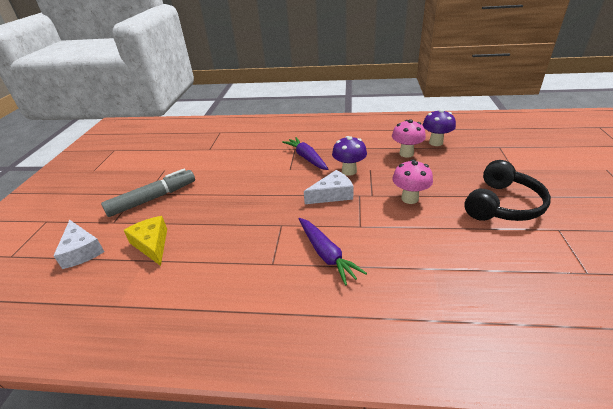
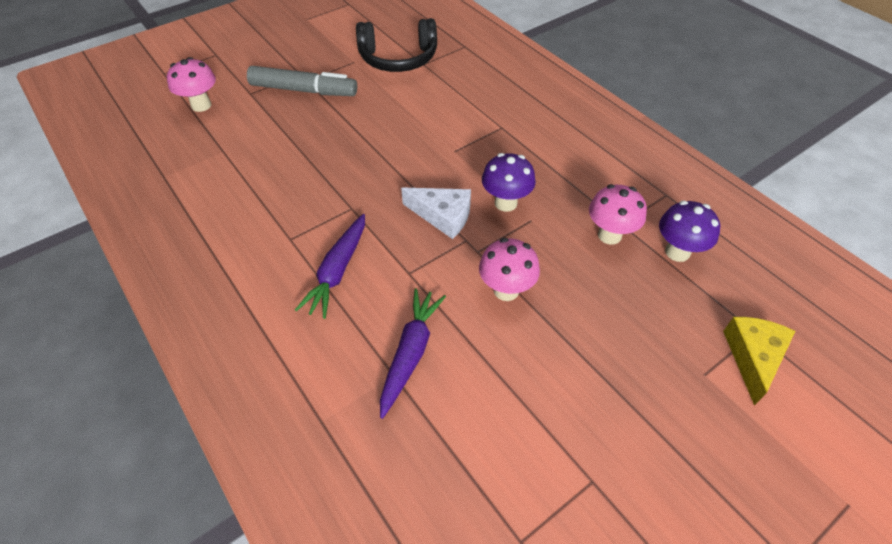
camera: 45 degrees right, 15 degrees up
(81, 251) = (201, 105): white cheese -> pink mushroom
(152, 244) = (245, 140): yellow cheese -> yellow cheese (753, 357)
(306, 158) = (493, 149): purple carrot -> purple carrot (410, 353)
(502, 204) = (590, 393): black headphones -> black headphones (398, 58)

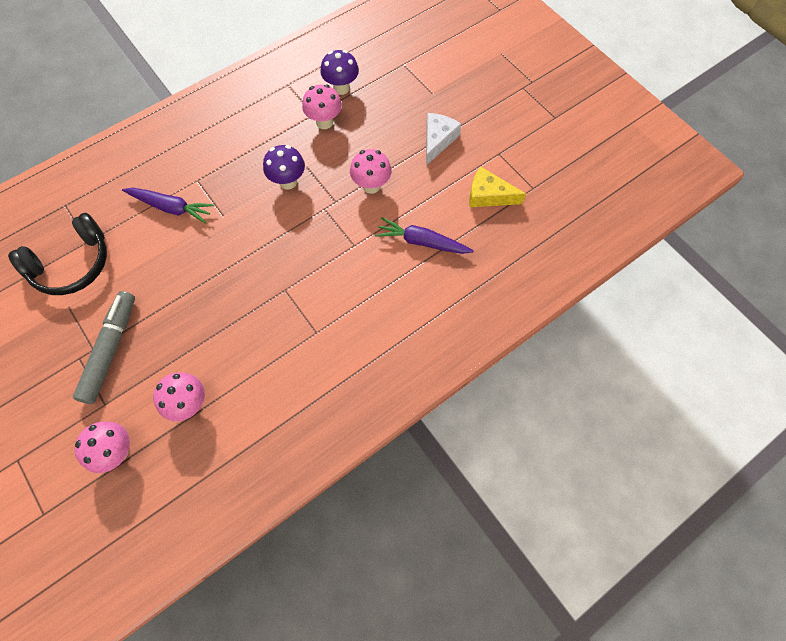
camera: 90 degrees left, 15 degrees up
(232, 145) = (189, 404): none -> pink mushroom
(337, 271) = (351, 293): purple carrot -> purple carrot (171, 207)
(398, 58) = (72, 264): black headphones -> black headphones turned 60 degrees clockwise
(443, 216) = (299, 223): white cheese -> white cheese (437, 140)
(753, 357) = (421, 69): yellow cheese -> yellow cheese (488, 195)

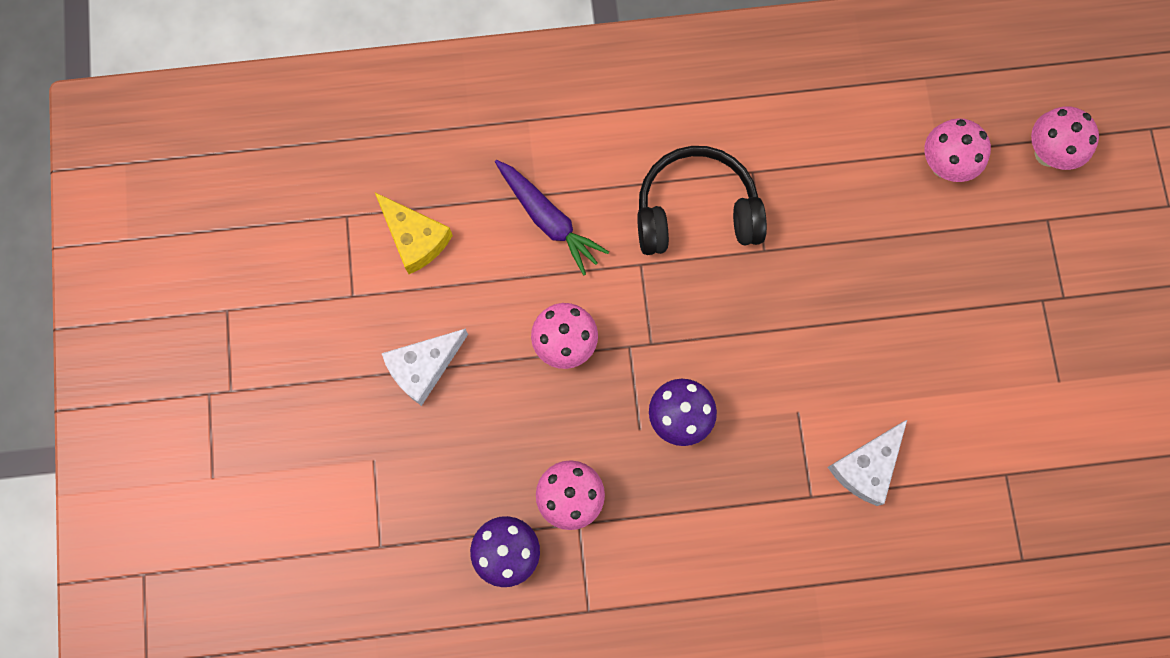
camera: 150 degrees left, 10 degrees up
(72, 264) = (1037, 446): black headphones -> black headphones (696, 211)
(110, 350) = (1020, 287): grey marker -> none
(171, 207) = (866, 467): purple carrot -> white cheese

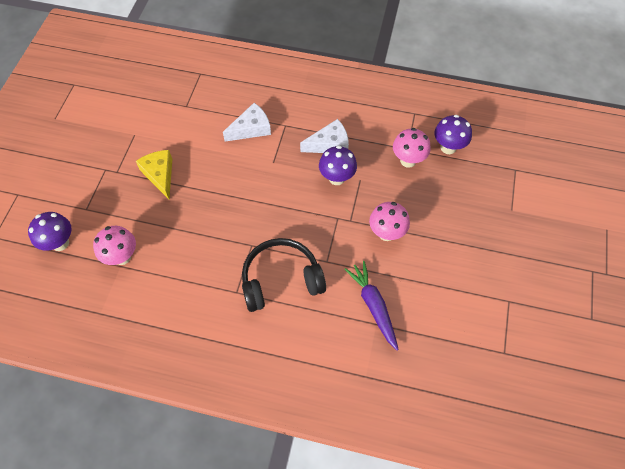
camera: 160 degrees left, 15 degrees down
(415, 238) = (462, 323): yellow cheese -> yellow cheese (160, 175)
(423, 367) = (473, 247): white cheese -> white cheese (329, 144)
(696, 211) = (281, 280): black headphones -> black headphones turned 150 degrees clockwise
(1048, 153) = (60, 243): pink mushroom -> purple mushroom

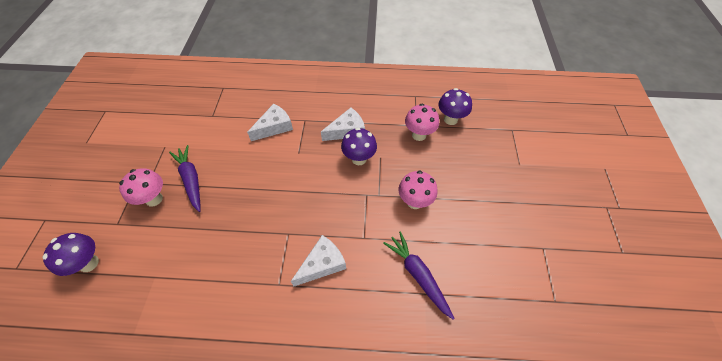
camera: 10 degrees left, 5 degrees down
(122, 257) = (156, 267): pink mushroom -> pink mushroom (154, 199)
(160, 175) = (191, 180): yellow cheese -> purple carrot
(281, 280) = (322, 264): black headphones -> white cheese

